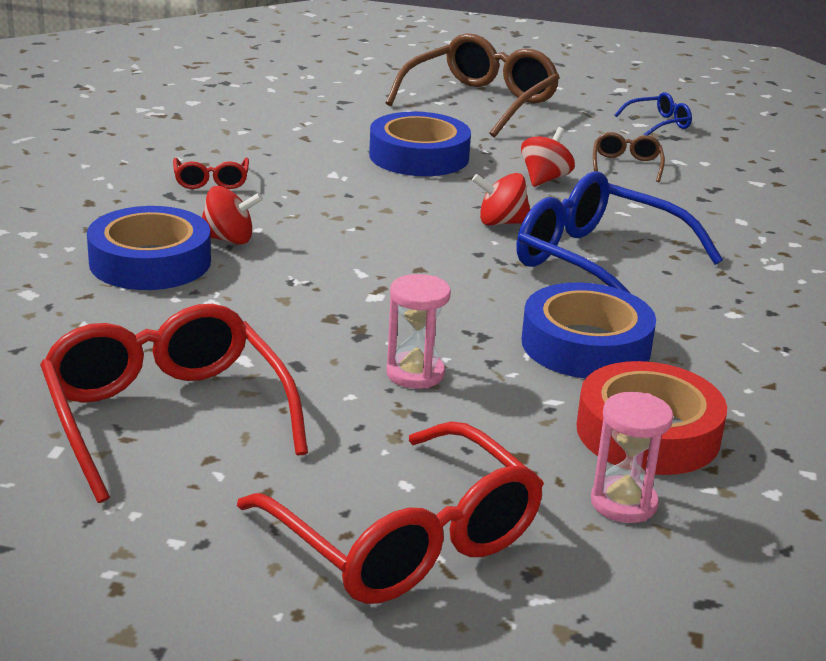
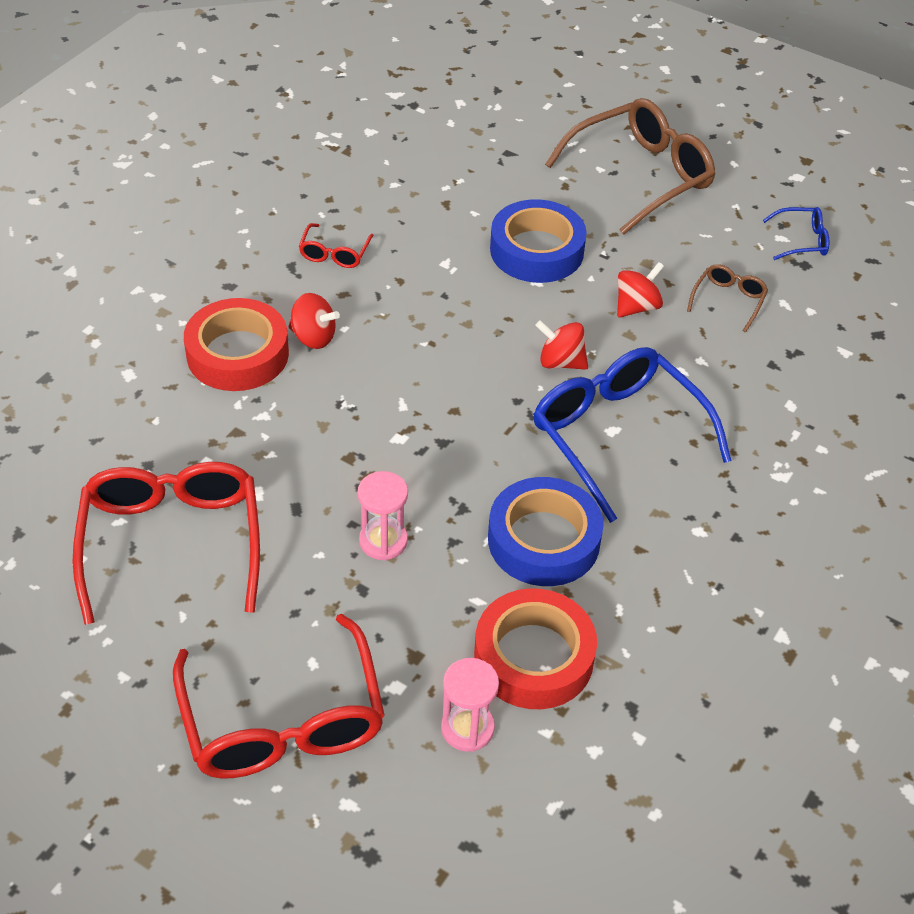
camera: 20 degrees right, 20 degrees up
(150, 262) = (238, 354): blue tape -> red tape

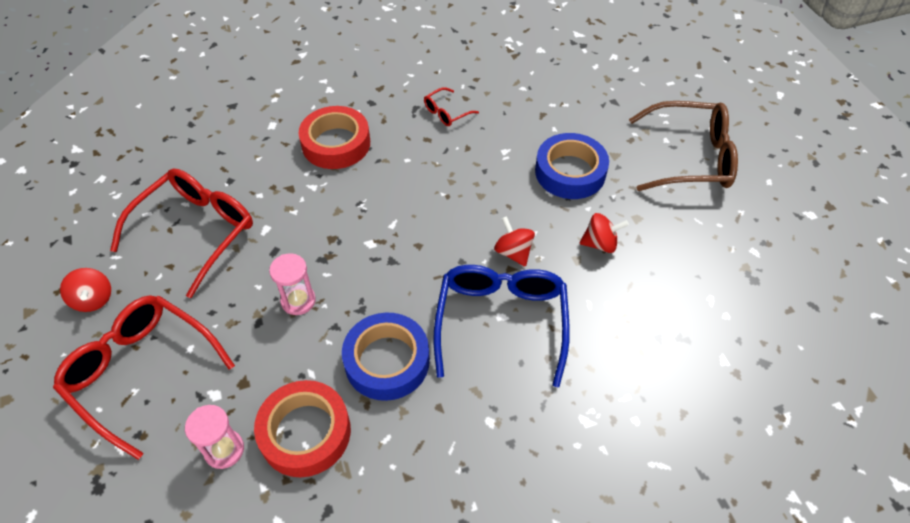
camera: 40 degrees right, 5 degrees up
(283, 721) = (141, 372): red glasses -> red glasses turned 105 degrees clockwise
(313, 337) = (385, 156): red spinning top -> red spinning top (93, 299)
(728, 300) = (670, 274): brown glasses -> none
(802, 240) = (769, 262): blue glasses -> none

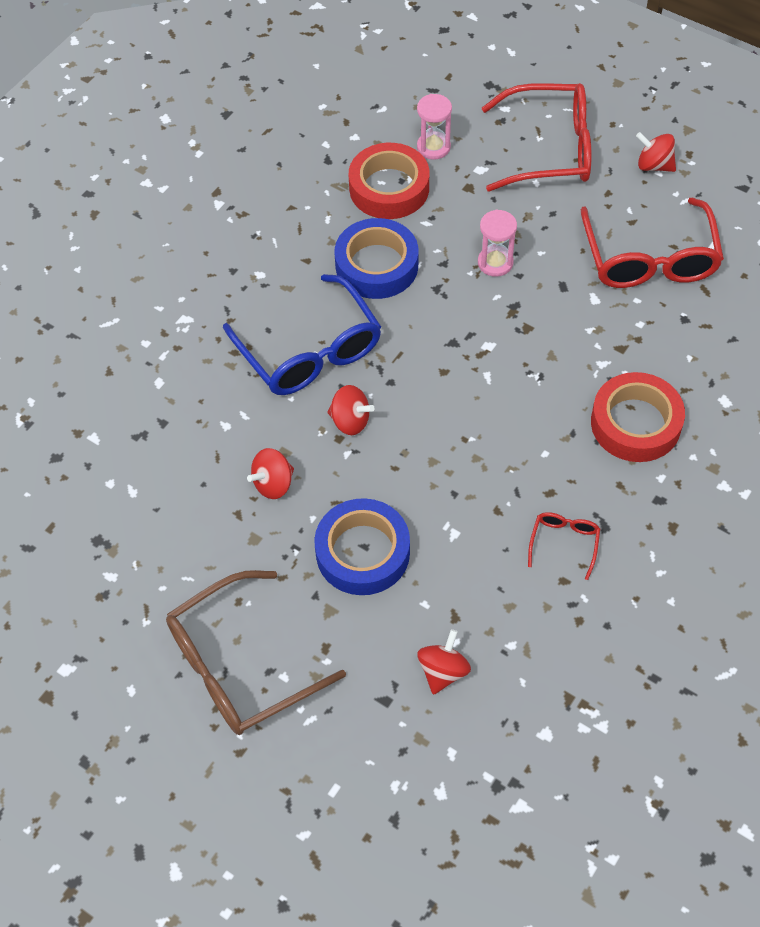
camera: 145 degrees right, 5 degrees up
(570, 97) = (443, 671): none -> red spinning top

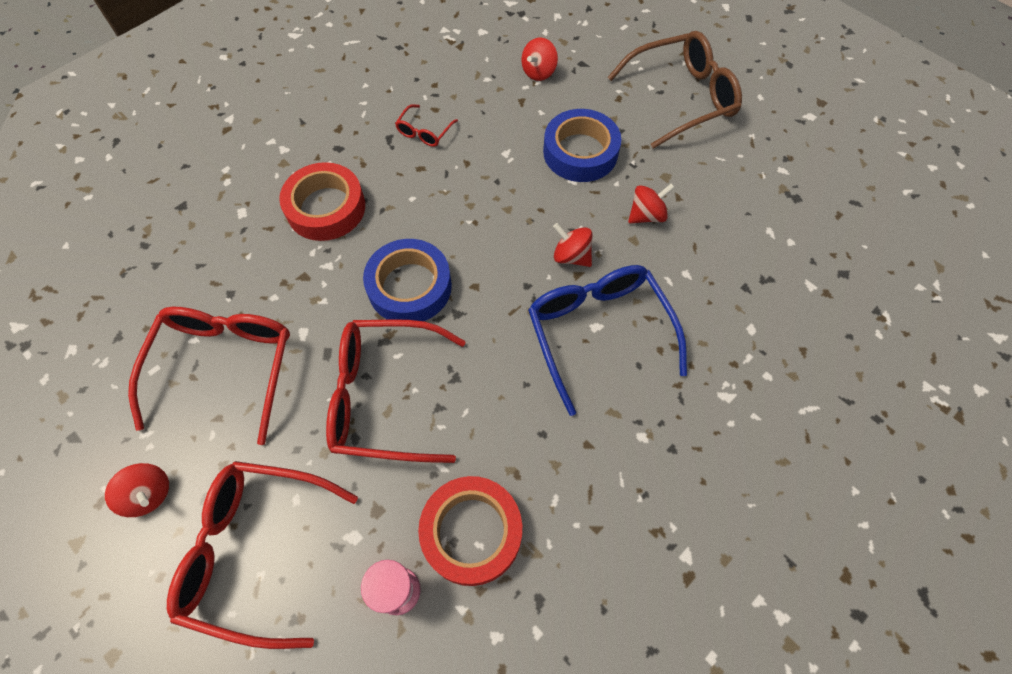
camera: 170 degrees left, 5 degrees up
(376, 265) = (511, 420): blue tape -> blue tape (409, 287)
(495, 263) = (384, 396): pink hourglass -> red glasses

